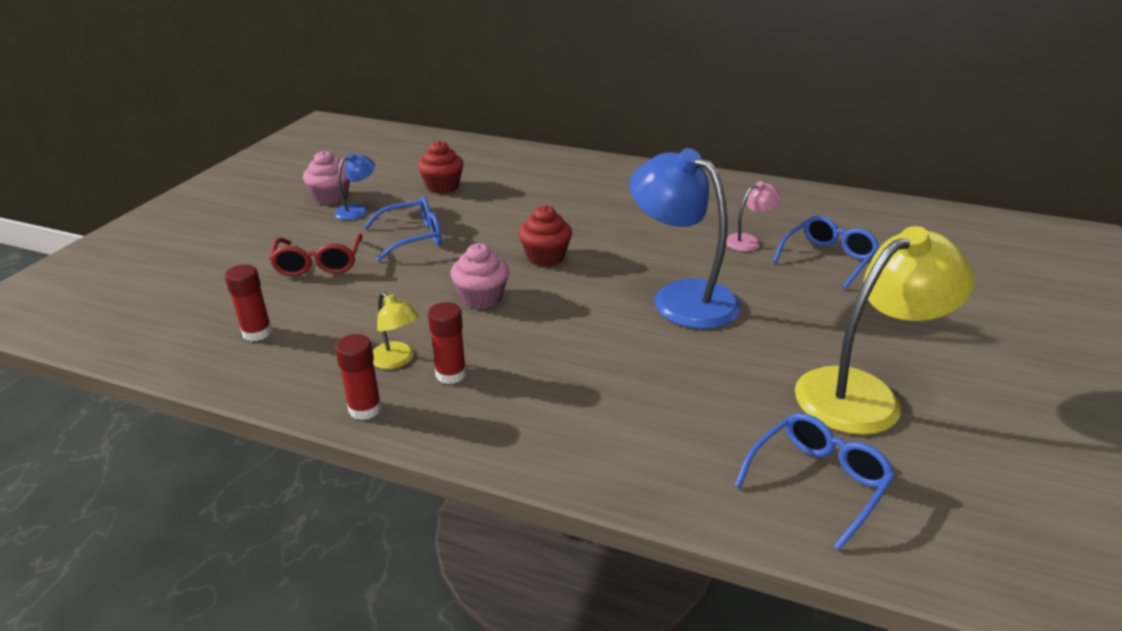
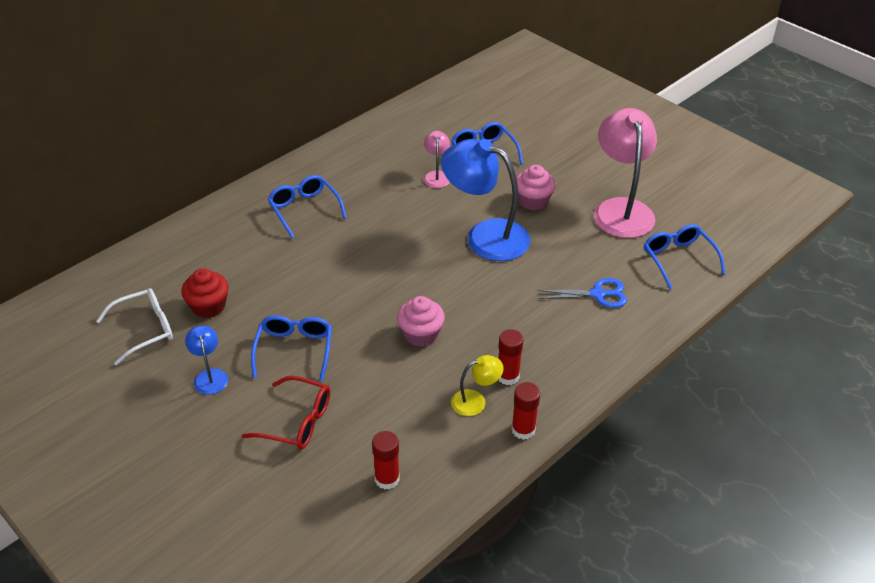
camera: 65 degrees left, 10 degrees up
(331, 197) = (164, 390): pink cupcake -> pink cupcake (533, 201)
(397, 171) = (145, 330): none -> white glasses
(545, 257) = (385, 282): red cupcake -> none
(610, 190) = (304, 209): none -> blue glasses
(658, 413) = (597, 294): none -> blue scissors
(681, 297) = (485, 236): blue lamp -> blue lamp turned 45 degrees clockwise
(863, 393) = (621, 209): yellow lamp -> pink lamp

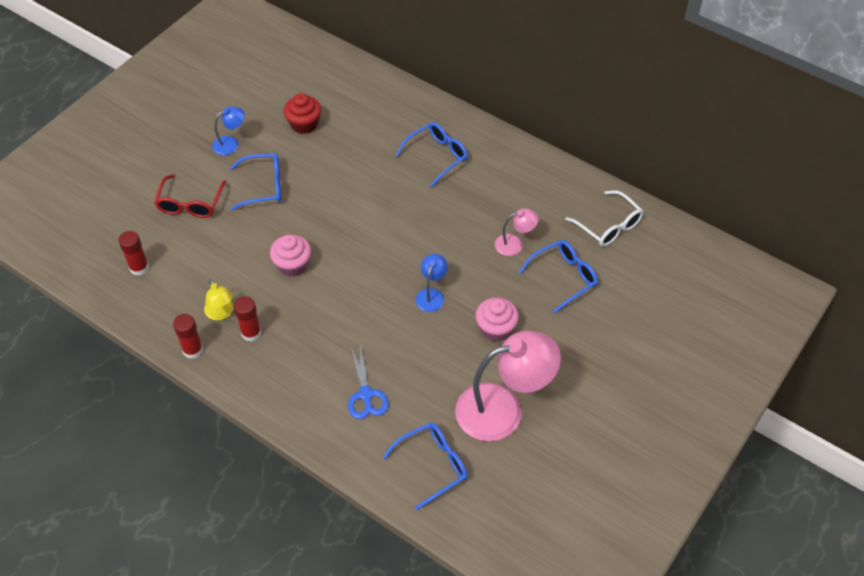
camera: 80 degrees right, 10 degrees up
(145, 330) = (273, 95): white glasses -> white glasses (609, 226)
(485, 236) = (431, 295): blue lamp -> blue lamp, size x0.47

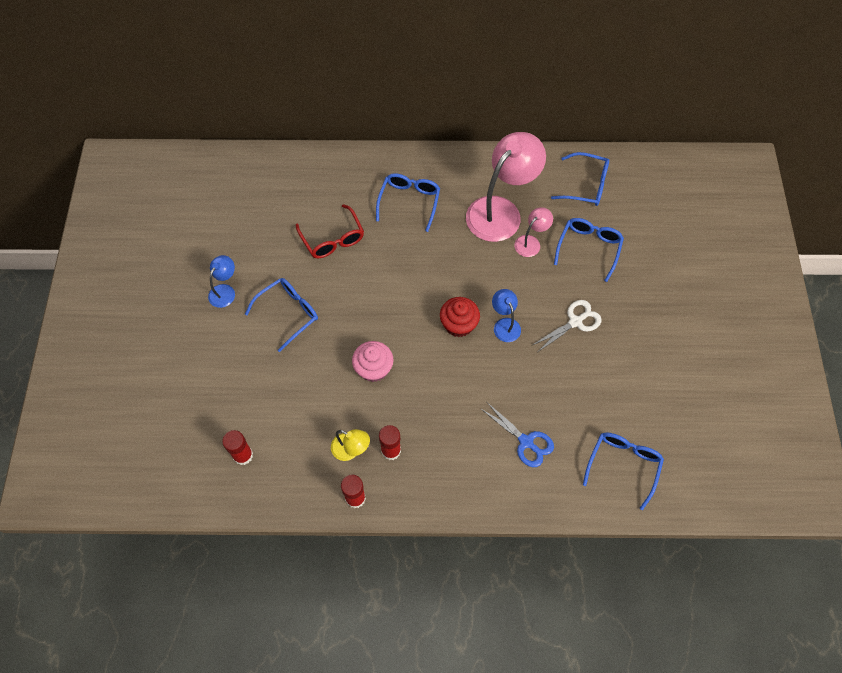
camera: 35 degrees left, 10 degrees up
(190, 204) = (237, 368): red glasses -> red glasses (333, 239)
(304, 124) = (274, 236): red cupcake -> red cupcake (458, 324)
(496, 328) = (575, 322): pink cupcake -> white scissors
(503, 409) = (634, 384): pink lamp -> pink lamp (500, 211)
(609, 226) = (586, 185): white glasses -> blue glasses

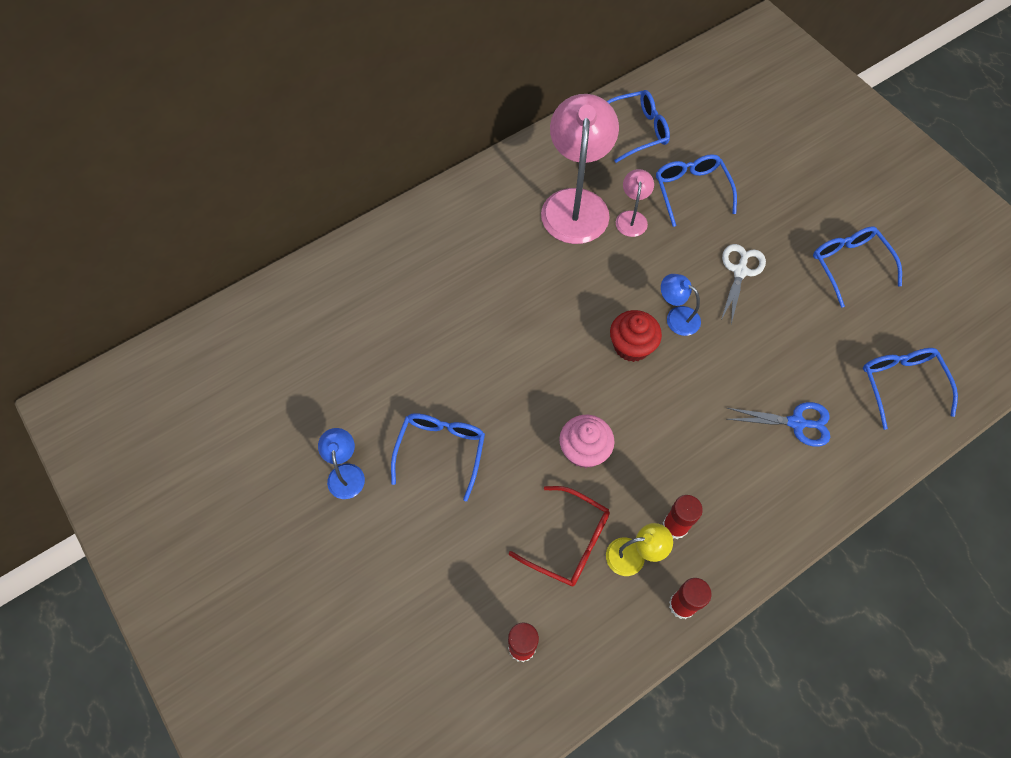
camera: 35 degrees left, 0 degrees up
(333, 239) = (423, 338): red glasses -> red glasses (569, 542)
(409, 202) = (474, 248): blue glasses -> blue glasses (849, 265)

